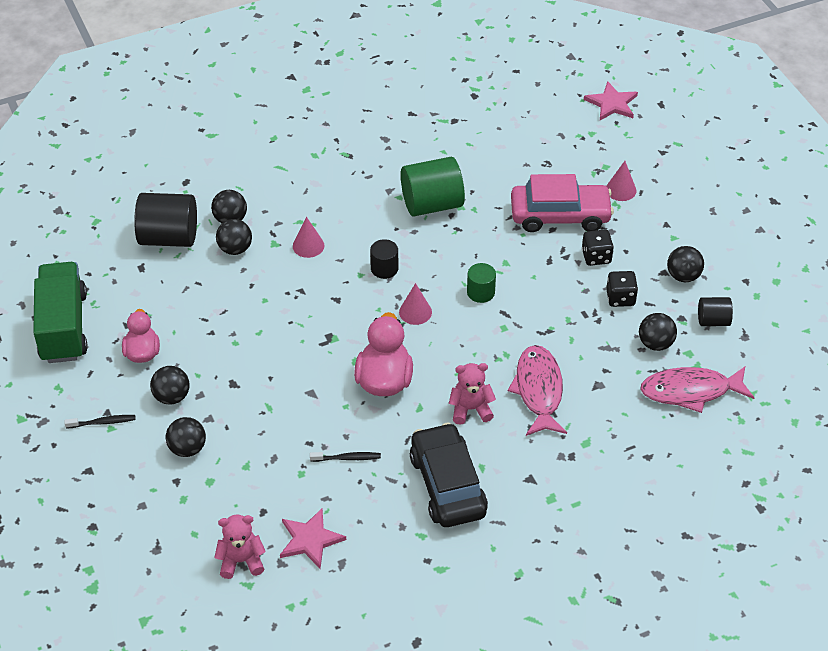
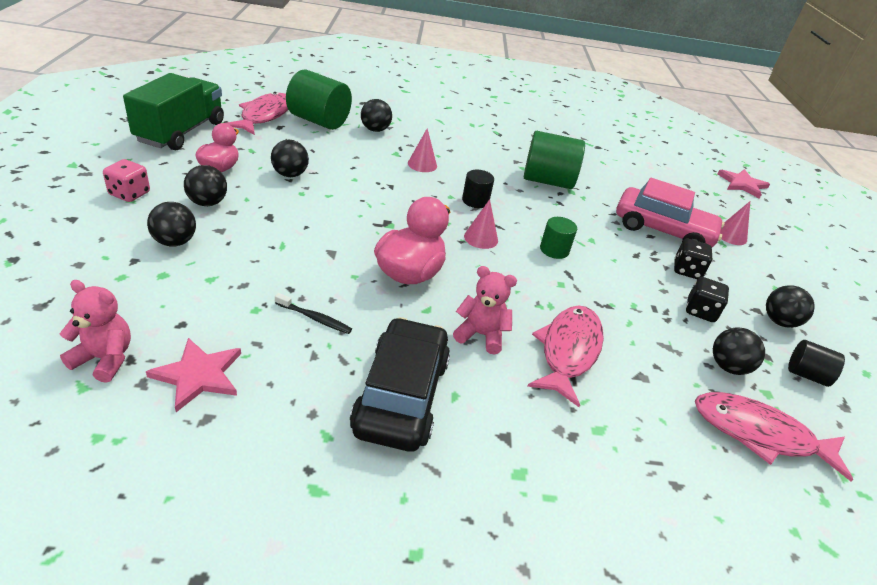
camera: 20 degrees right, 10 degrees down
(102, 422) = (129, 194): black toothbrush -> pink dice
(113, 260) = (264, 116): none -> pink fish
(169, 237) = (319, 121): black cylinder -> green cylinder
(235, 249) = (362, 144): black ball -> black ball (290, 174)

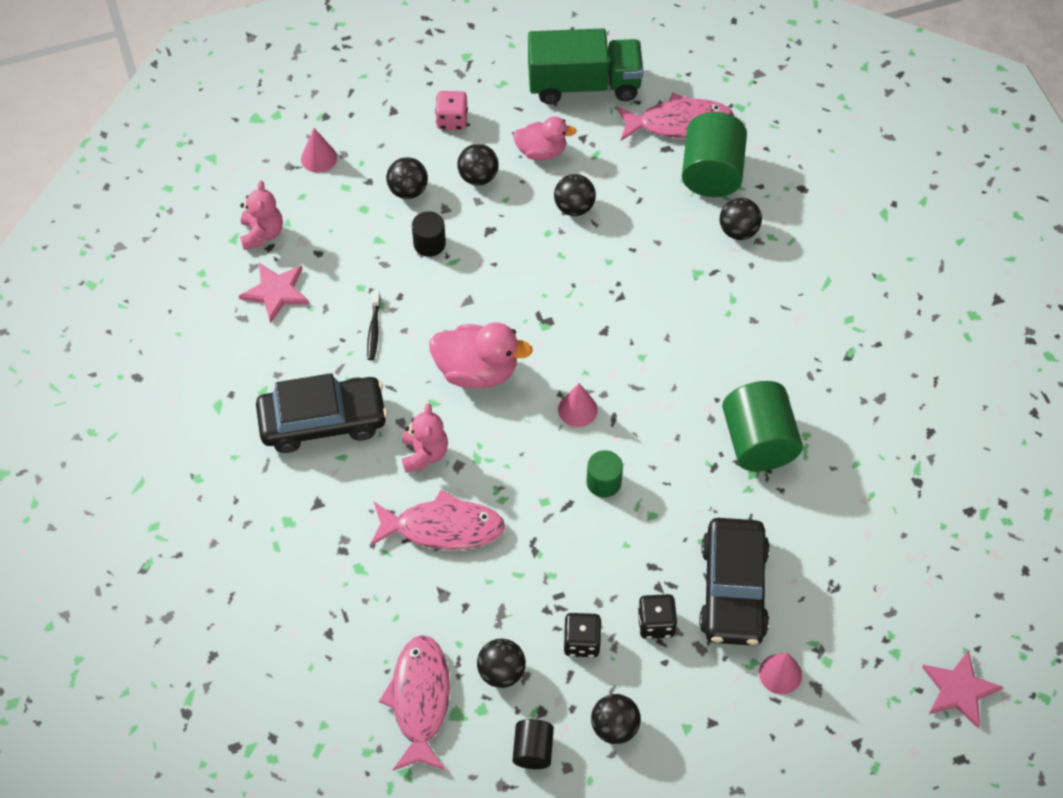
camera: 75 degrees right, 20 degrees up
(422, 164) = (692, 306): pink cone -> pink cone (319, 158)
(475, 201) = (650, 382): black cylinder -> black cylinder (429, 243)
(663, 230) = (733, 590): pink car -> black car

